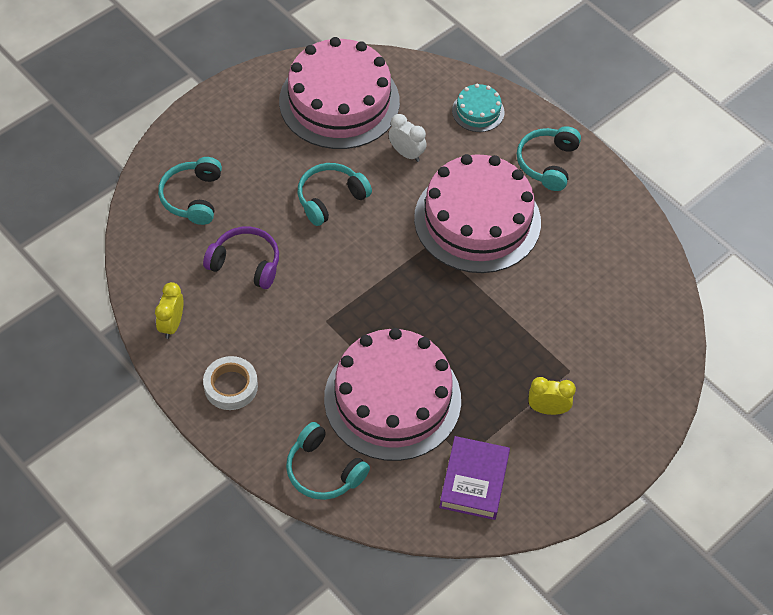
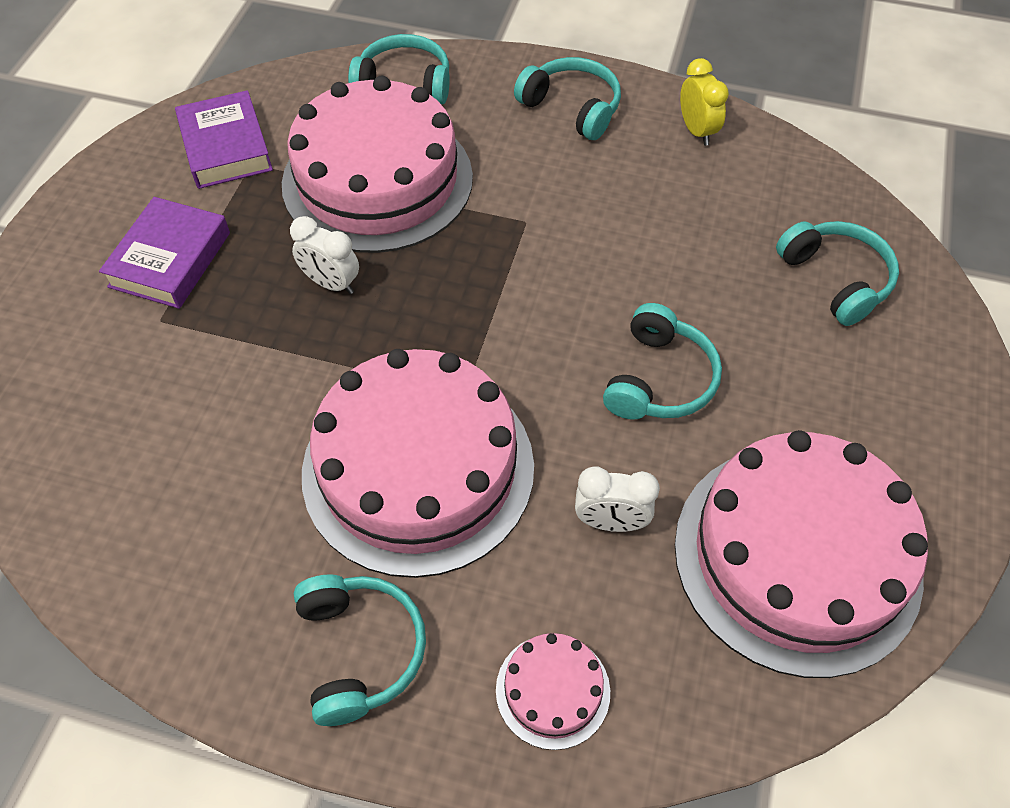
camera: 150 degrees right, 0 degrees up
(231, 386) = (572, 107): white tape -> turquoise headphones
(246, 263) = (684, 235): purple headphones -> none
(462, 341) = (331, 283): none -> white clock
(478, 111) = (552, 690): turquoise cake -> pink cake
(547, 409) = (170, 259): yellow clock -> purple book

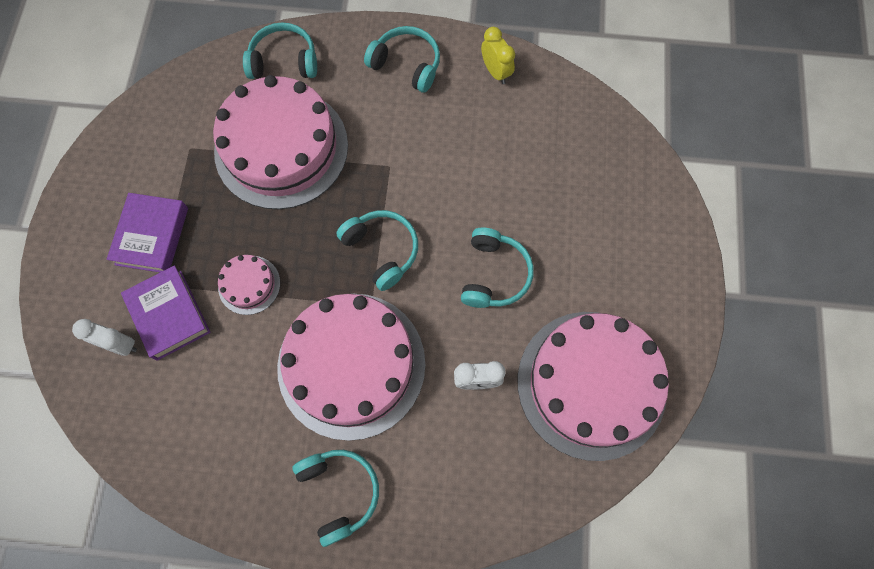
camera: 10 degrees left, 15 degrees up
(226, 147) = (168, 136): purple book -> purple book (169, 315)
(331, 283) = (267, 237): white clock -> white clock (120, 344)
(552, 690) = (458, 495): pink cake -> pink cake (249, 285)
(836, 279) = (599, 179): turquoise headphones -> turquoise headphones (382, 250)

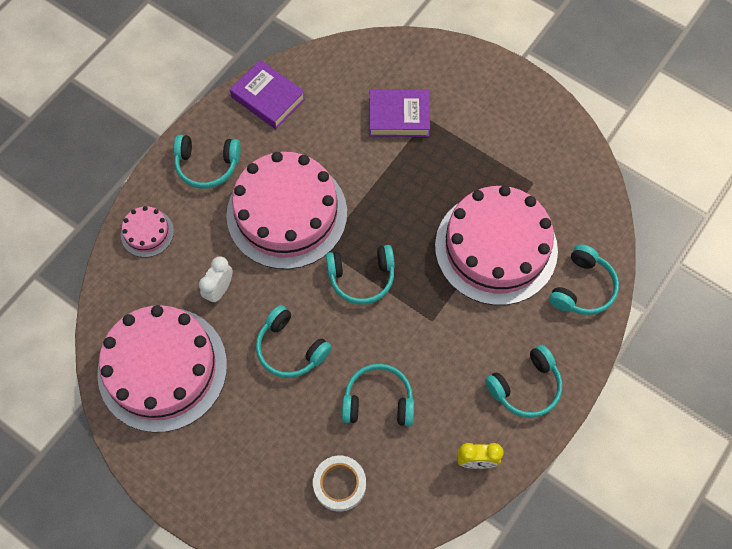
camera: 120 degrees right, 5 degrees down
(120, 344) = (395, 80): white clock -> none
(152, 236) = (469, 129): purple book -> purple book (268, 98)
(249, 285) = (390, 175): pink cake -> pink cake (147, 233)
(494, 172) = (378, 400): none -> turquoise headphones
(586, 164) = (339, 484): none -> white tape

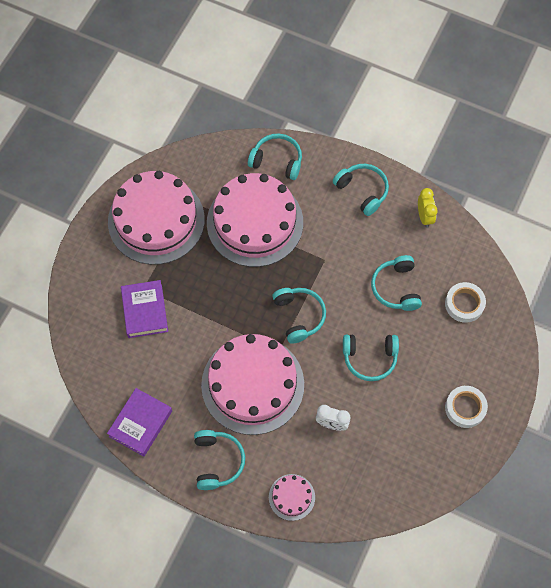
camera: 100 degrees left, 0 degrees up
(162, 368) = (408, 453): pink cake -> pink cake (156, 220)
(200, 450) = (465, 408): none -> white tape
(290, 349) = (369, 358): turquoise headphones -> turquoise headphones turned 60 degrees clockwise

